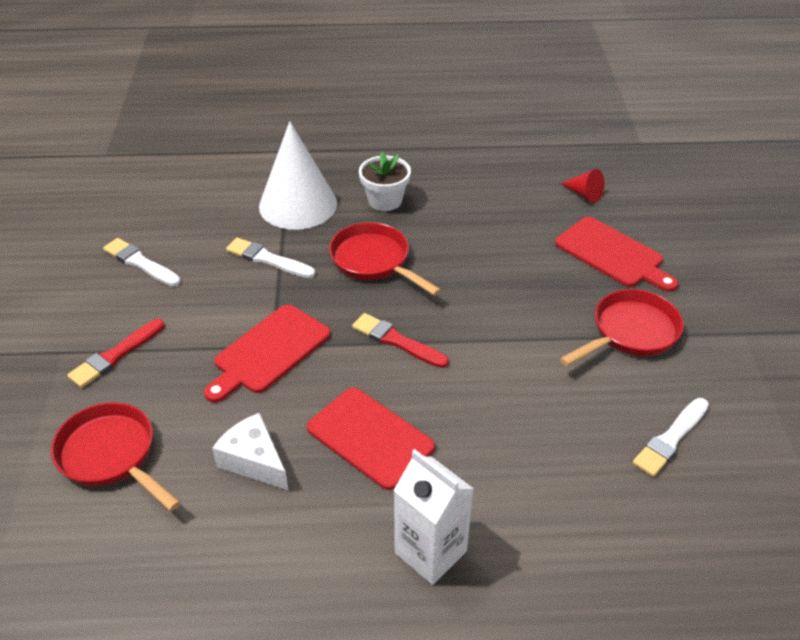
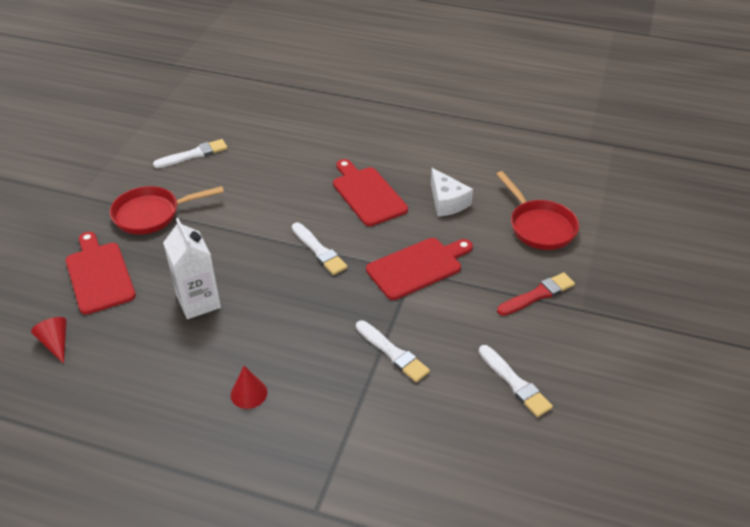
camera: 160 degrees left, 0 degrees up
(298, 204) = (340, 414): white cone -> none
(374, 261) = (299, 324): red pan -> none
(385, 200) = (249, 393): white flower pot -> red cone
(397, 341) = (319, 250): red brush -> white brush
(430, 552) = (364, 141): white carton -> white carton (198, 302)

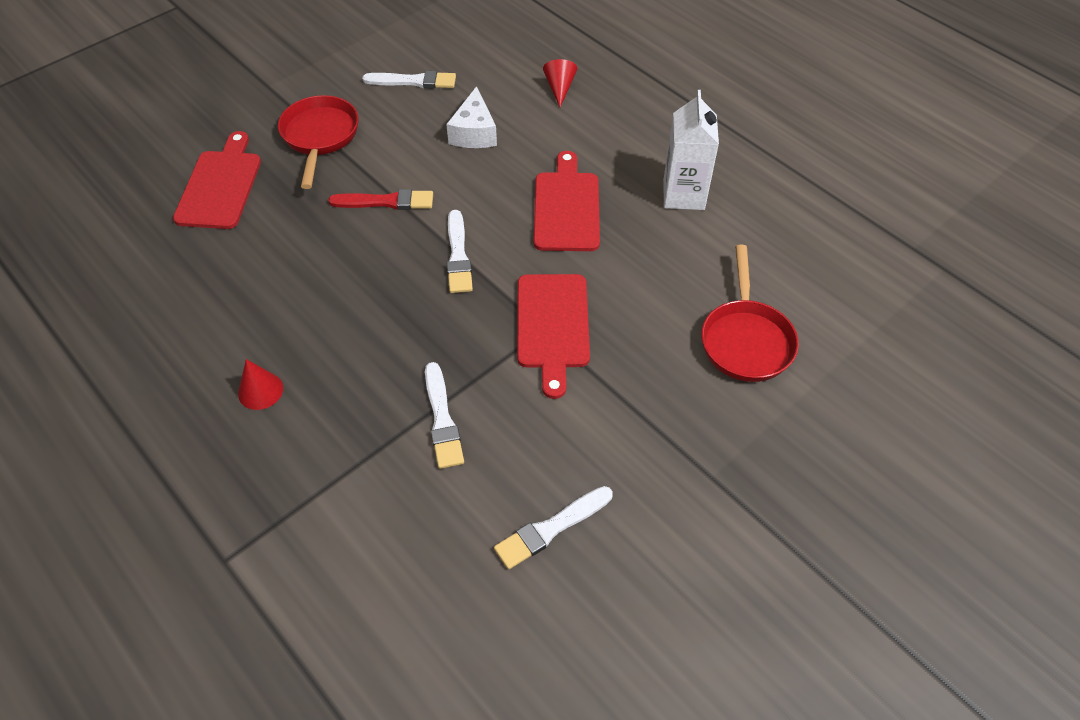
camera: 30 degrees right, 10 degrees up
(56, 343) = (129, 244): red cone -> red cone (559, 88)
(152, 214) = (320, 137): red pan -> red pan turned 75 degrees clockwise
(198, 302) = (290, 260): white carton -> white carton (683, 195)
(417, 267) = (553, 326): red cutting board -> red cutting board turned 90 degrees clockwise
(447, 202) = (654, 257): white cheese -> white cheese (474, 133)
(515, 383) = (551, 528): white brush -> white brush turned 60 degrees clockwise
(537, 295) = (670, 430): red brush -> red brush (386, 202)

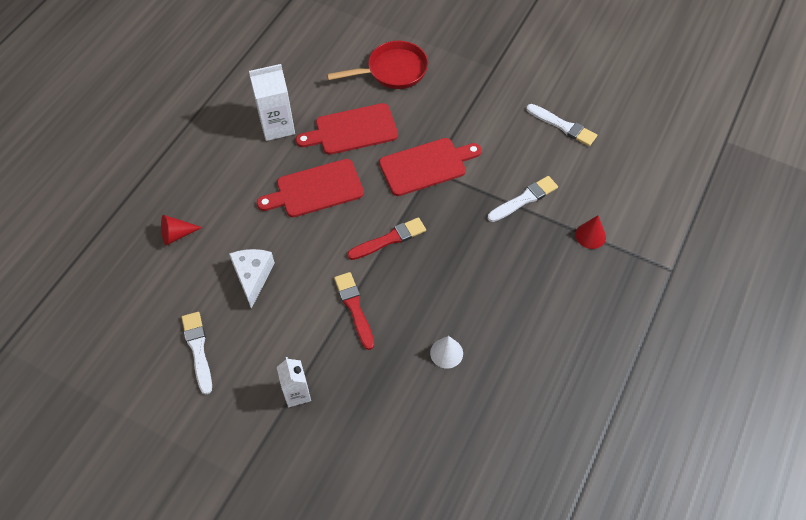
camera: 110 degrees left, 5 degrees up
(220, 186) = (385, 445): red cutting board -> red cutting board (352, 130)
(260, 390) = (557, 309): red cone -> red cone (590, 235)
(280, 263) = (446, 353): none -> white cone
(320, 137) = (297, 393): red pan -> white carton
(458, 255) = (389, 239): white brush -> red brush
(474, 133) = (253, 277): white cheese -> white cheese turned 75 degrees counterclockwise

